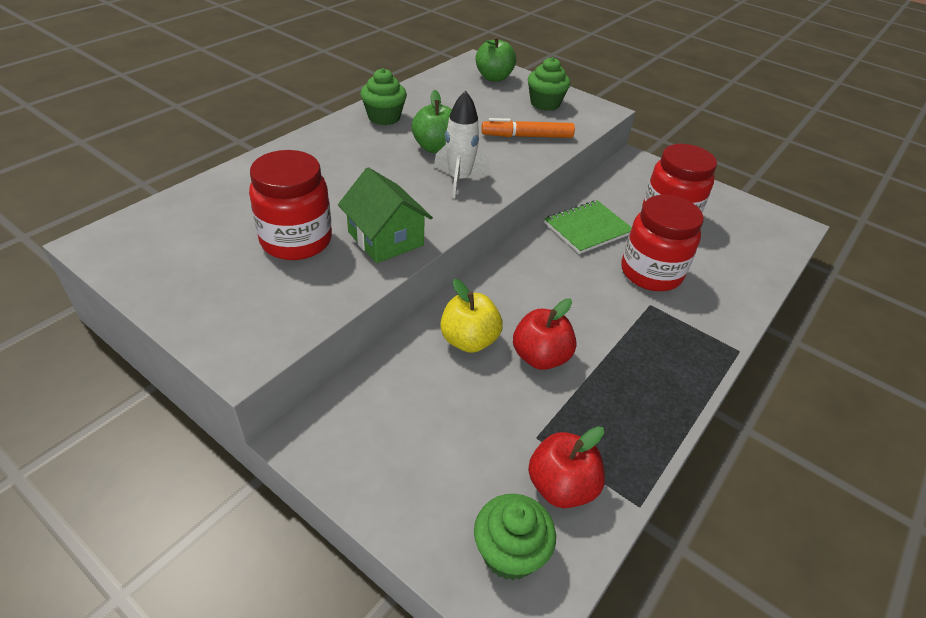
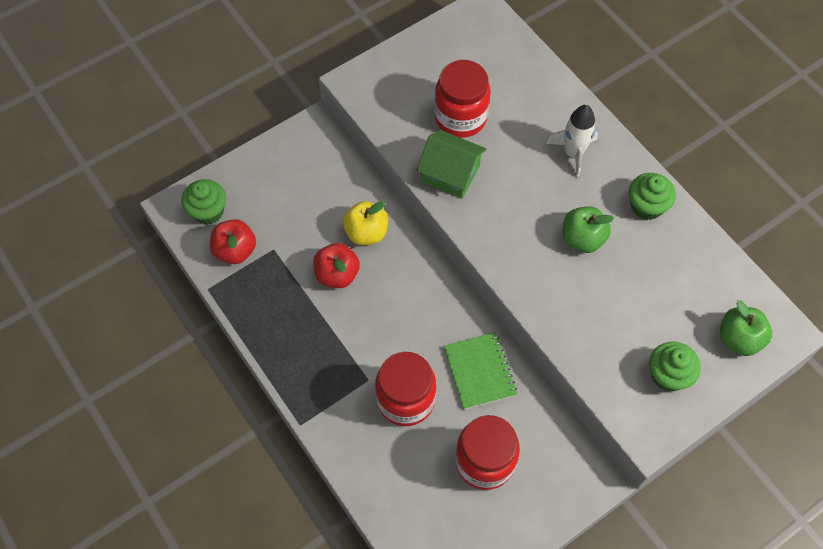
camera: 110 degrees right, 20 degrees up
(385, 239) = (450, 174): green house -> green house turned 45 degrees clockwise
(459, 179) = (524, 245): white rocket -> white rocket (573, 153)
(527, 136) = (595, 329): orange marker -> none

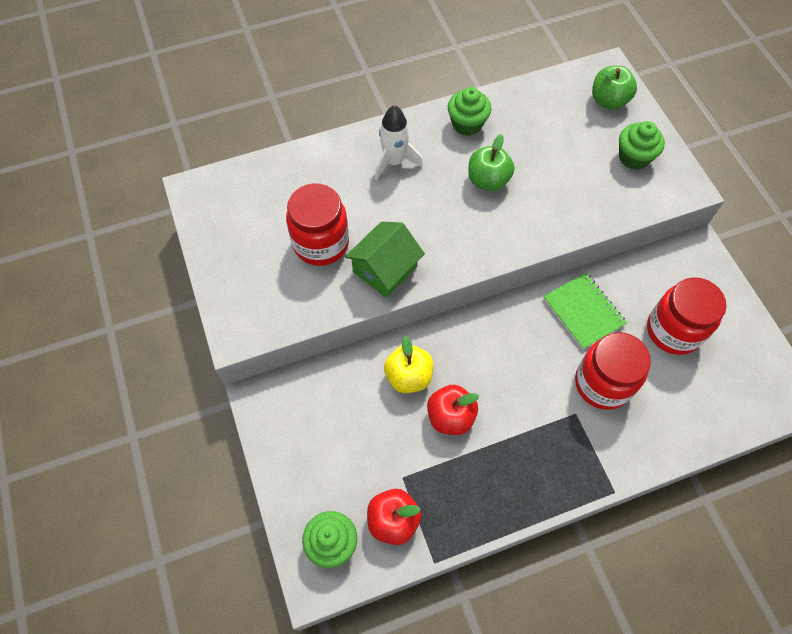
camera: 75 degrees left, 0 degrees up
(479, 371) = (583, 311): green notebook -> green notebook turned 60 degrees clockwise

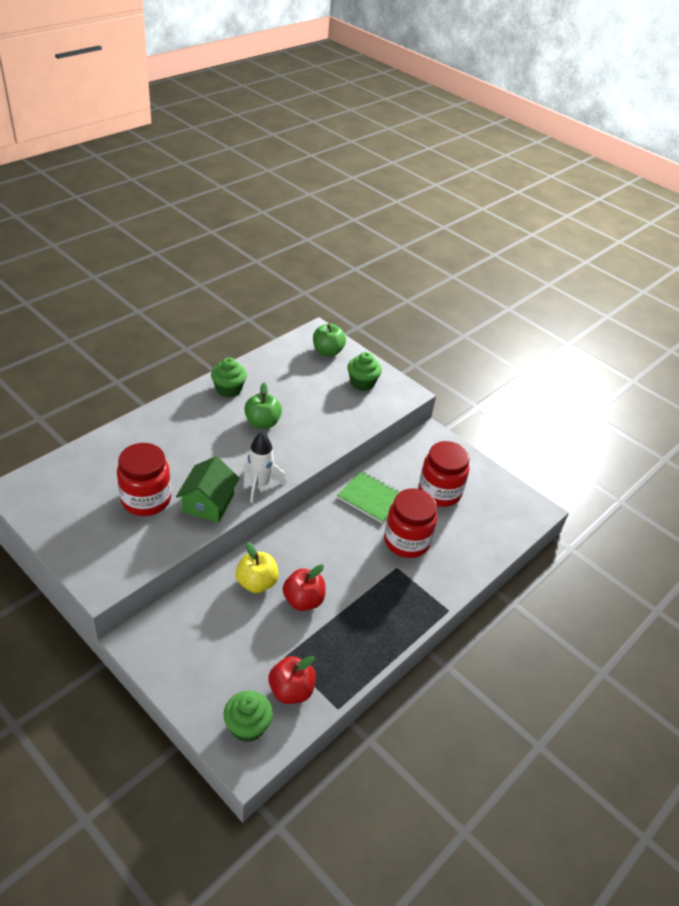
camera: 30 degrees left, 20 degrees down
(394, 162) = (182, 428): white rocket -> white rocket (260, 484)

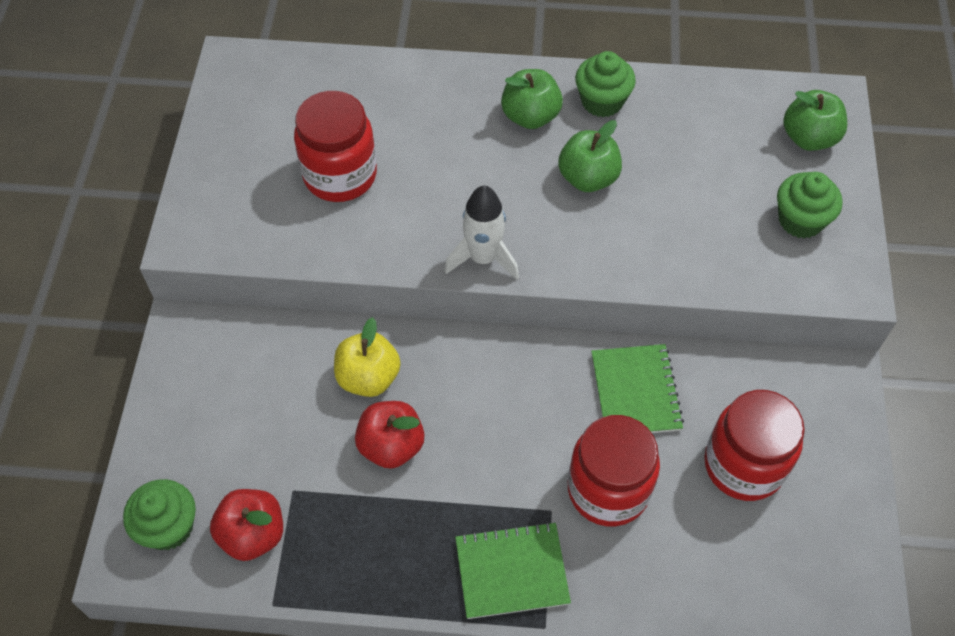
camera: 55 degrees right, 15 degrees up
(205, 415) = (530, 116): none -> green apple
(208, 503) = (398, 234): green house -> none
(411, 602) = (511, 571): none -> green notebook

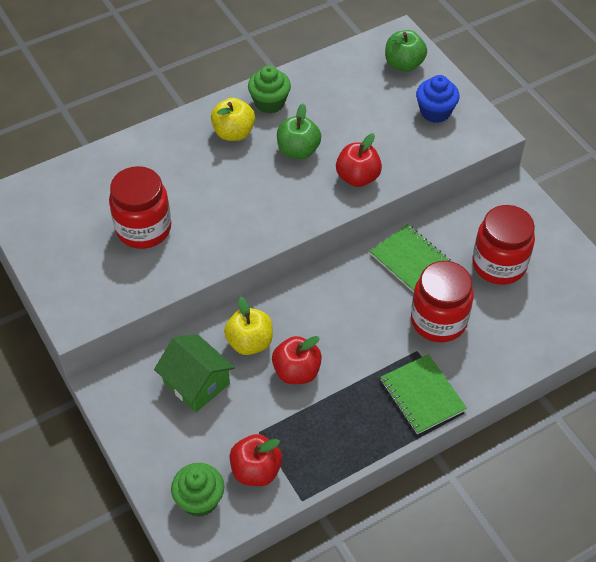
camera: 35 degrees left, 5 degrees down
(274, 389) = (196, 383): none -> green house
(483, 258) = (275, 228): white rocket -> none
(511, 571) = (422, 395): green notebook -> green notebook turned 75 degrees counterclockwise
(530, 116) = (233, 133): green apple -> yellow apple
(633, 251) = (357, 177): none -> red apple
(800, 220) = (435, 112): green cupcake -> blue cupcake

